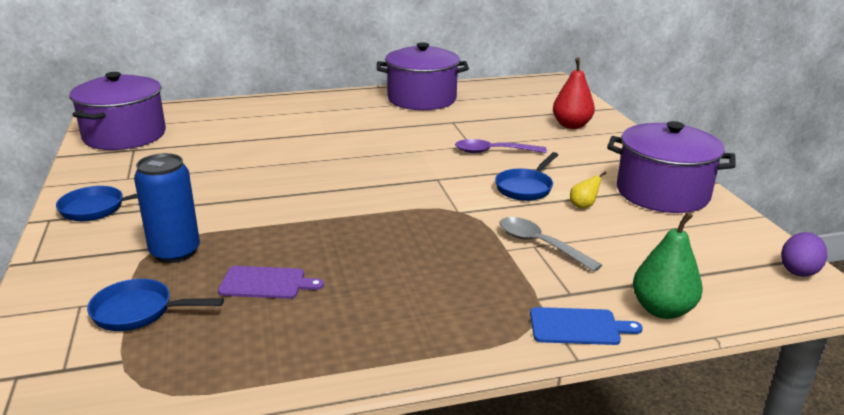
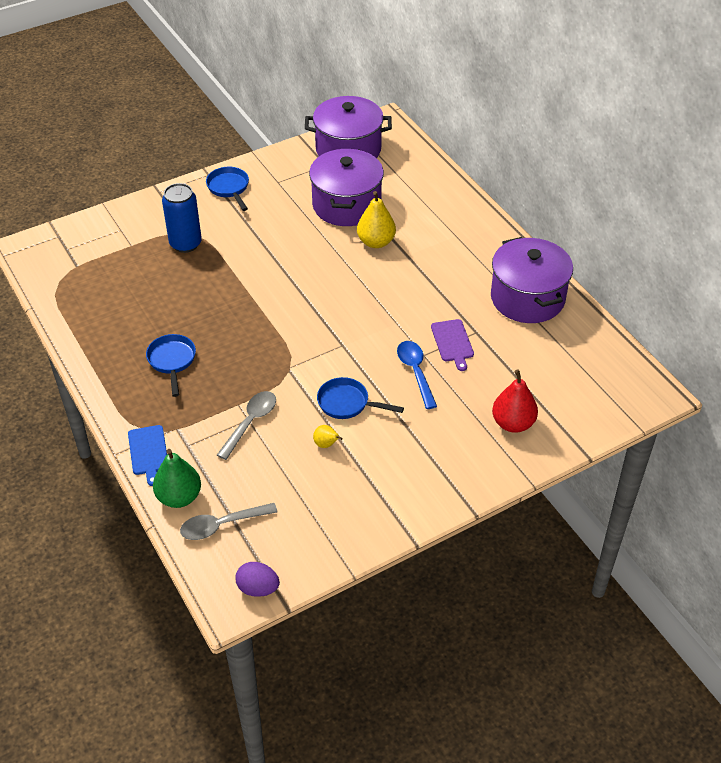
camera: 75 degrees right, 20 degrees up
(139, 312) = (120, 254): blue pan -> blue pan (172, 361)
(266, 283) = (161, 295): purple cutting board -> purple cutting board (452, 342)
(291, 143) = (376, 242): none -> yellow pear
(493, 152) = (415, 372): purple spoon -> blue spoon
(662, 193) = (373, 500): purple pot -> purple pot (346, 205)
(707, 283) = (222, 525): none -> grey spoon

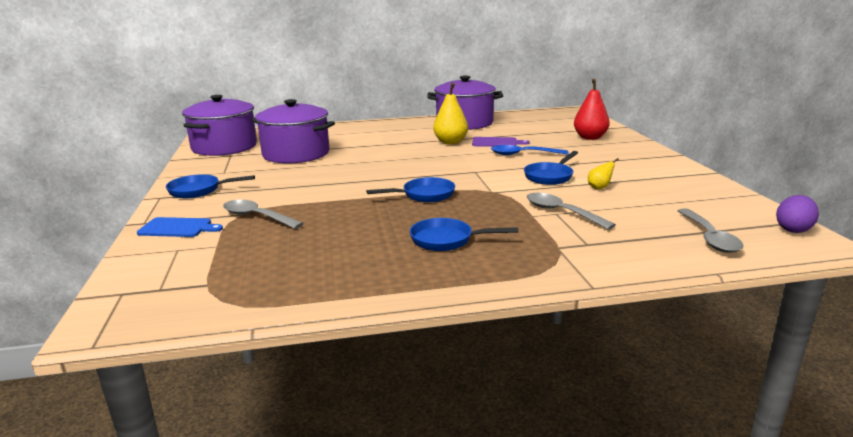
camera: 70 degrees left, 25 degrees down
(148, 452) = (594, 266): blue cutting board -> blue cutting board (178, 228)
(179, 497) = (669, 255): green pear -> none
(185, 244) = (257, 217): blue can -> grey spoon
(264, 325) = (424, 195): none -> blue pan
(376, 242) = (356, 150): yellow pear -> yellow pear (450, 142)

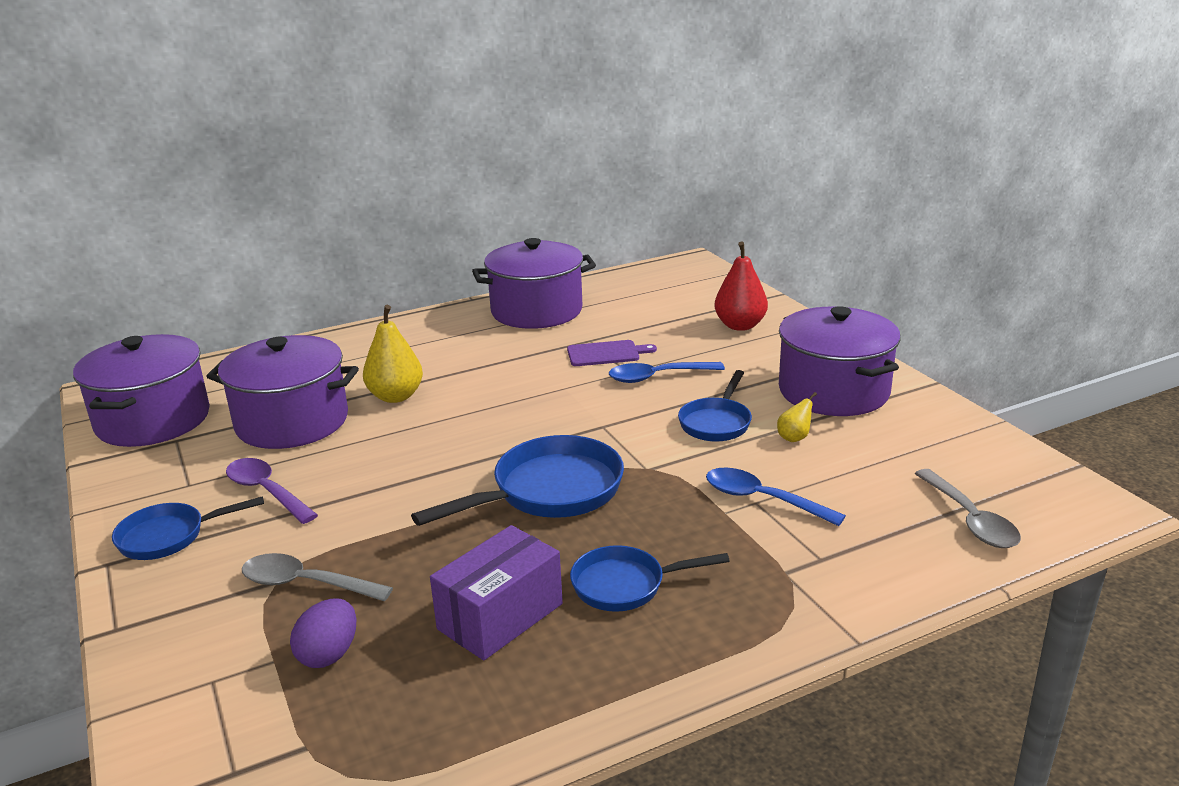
camera: 15 degrees left, 5 degrees up
(178, 228) = (184, 631): blue cutting board -> none
(262, 179) = (266, 491): none -> purple spoon
(359, 244) = (500, 616): none -> purple box
(424, 195) = (549, 492): blue pan -> blue pan, size x1.61
(450, 142) = (535, 361): yellow pear -> yellow pear (395, 396)
(561, 212) = (762, 499): grey spoon -> blue spoon
(638, 170) = (833, 391): none -> purple pot
(793, 229) = (1064, 486): purple egg -> purple egg (329, 654)

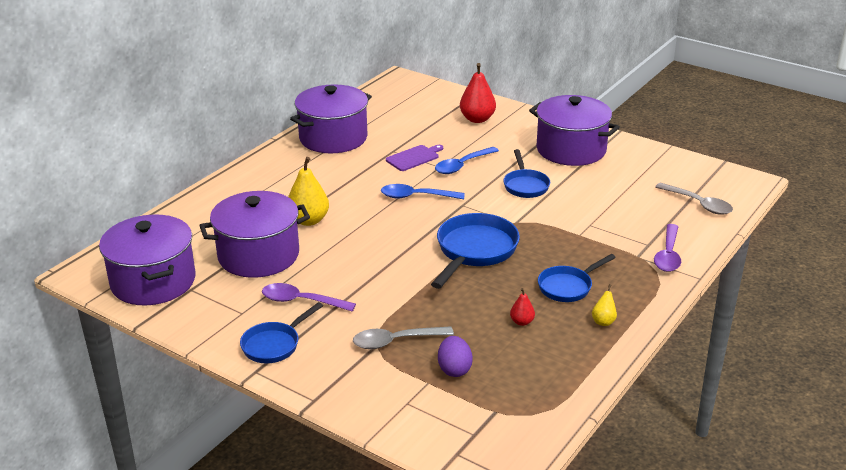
camera: 30 degrees left, 5 degrees up
(500, 616) = (522, 322): purple box -> red pear
(762, 499) = (592, 222): blue spoon -> blue spoon (416, 196)
(794, 438) = (576, 183): yellow pear -> yellow pear (603, 321)
(839, 586) = (668, 255): none -> purple spoon

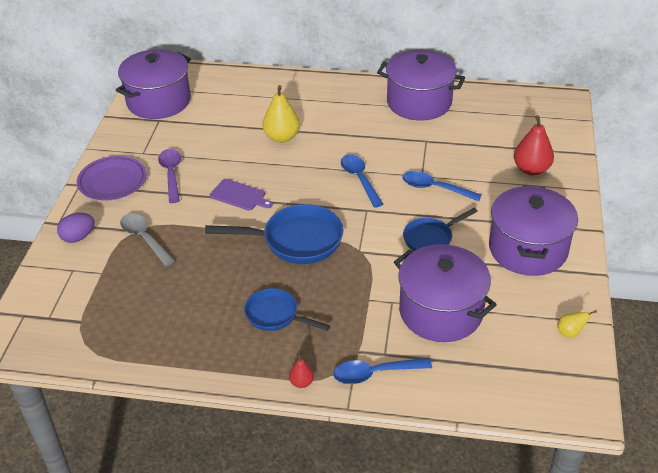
camera: 65 degrees right, 10 degrees up
(258, 255) = (218, 132): purple pot -> purple pot (441, 311)
(274, 345) = (112, 181): blue pan -> purple plate
(414, 158) = (424, 156): purple cutting board -> purple cutting board (239, 195)
(454, 369) = (123, 282): purple egg -> purple egg (78, 237)
(522, 322) = (206, 301): red pear -> red pear (301, 382)
(603, 321) = (234, 354): yellow pear -> yellow pear (570, 332)
(668, 255) = (375, 373): purple spoon -> blue spoon
(698, 204) = (495, 375): grey spoon -> none

